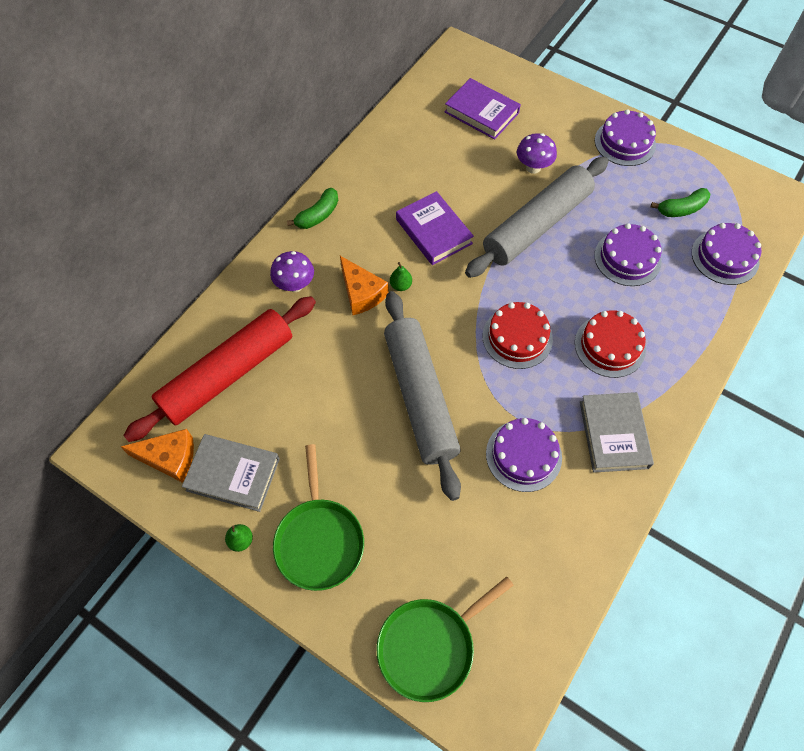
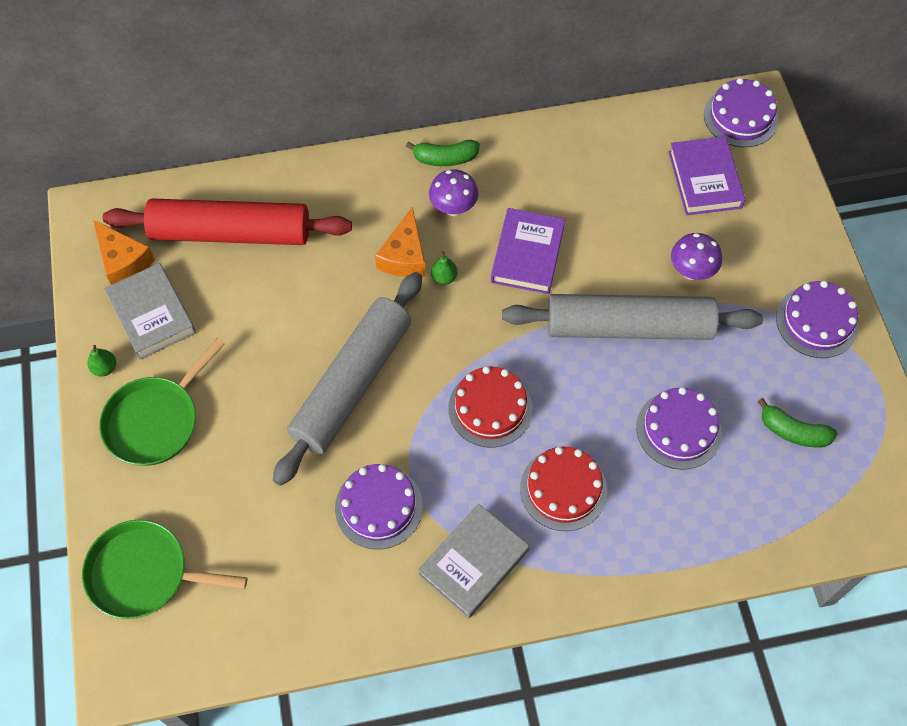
camera: 45 degrees right, 0 degrees up
(295, 285) = (359, 204): purple mushroom -> purple mushroom (453, 208)
(725, 257) = (779, 513): purple cake -> purple cake (740, 117)

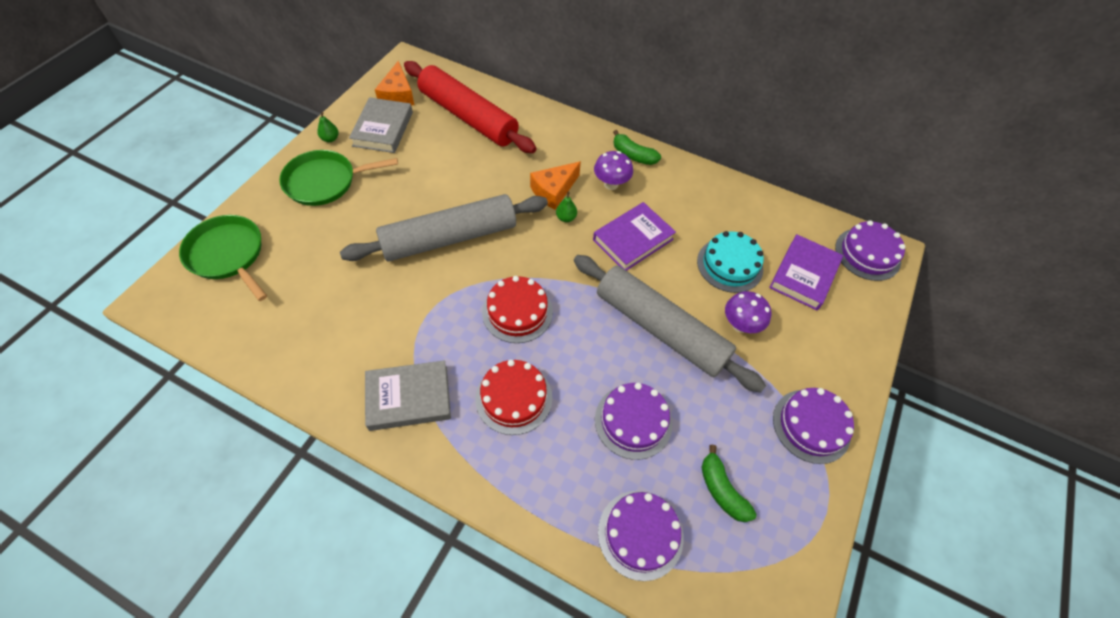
camera: 35 degrees right, 5 degrees down
(378, 507) = (389, 318): purple cake -> purple cake (640, 534)
(634, 216) = (729, 265): none -> turquoise cake

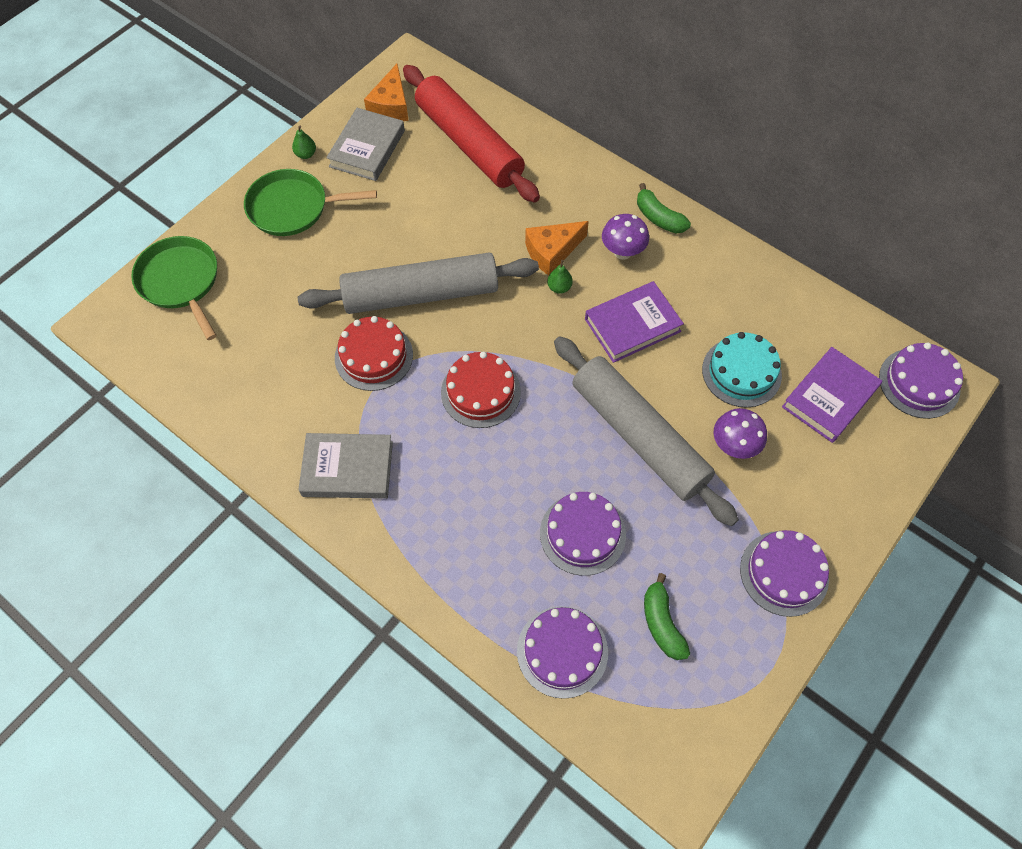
camera: 15 degrees right, 5 degrees up
(513, 398) = (458, 487): red cake -> red cake (374, 356)

